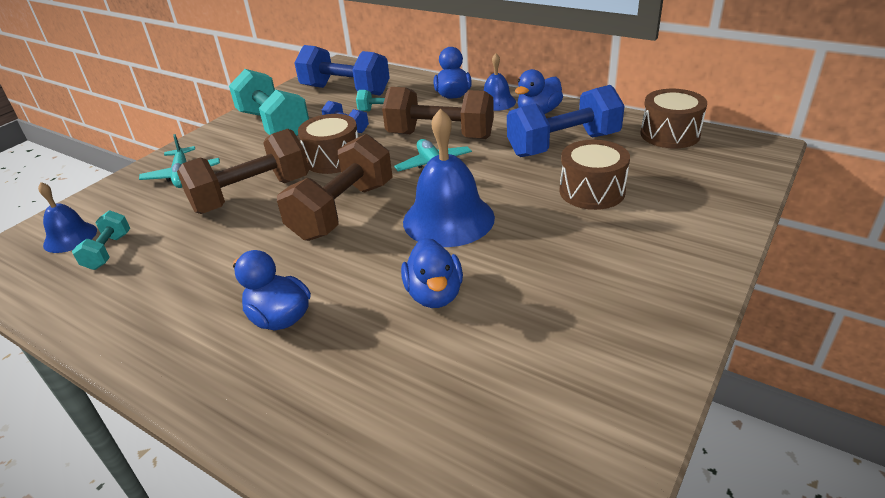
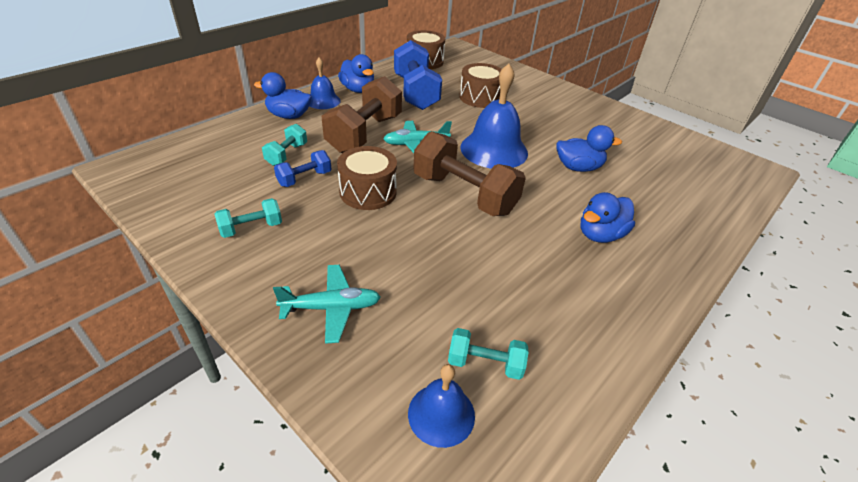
camera: 85 degrees left, 5 degrees up
(252, 195) = (411, 248): brown dumbbell -> none
(273, 125) = (251, 228): turquoise dumbbell -> turquoise dumbbell, size x0.49
(345, 90) = (206, 171): blue dumbbell -> none

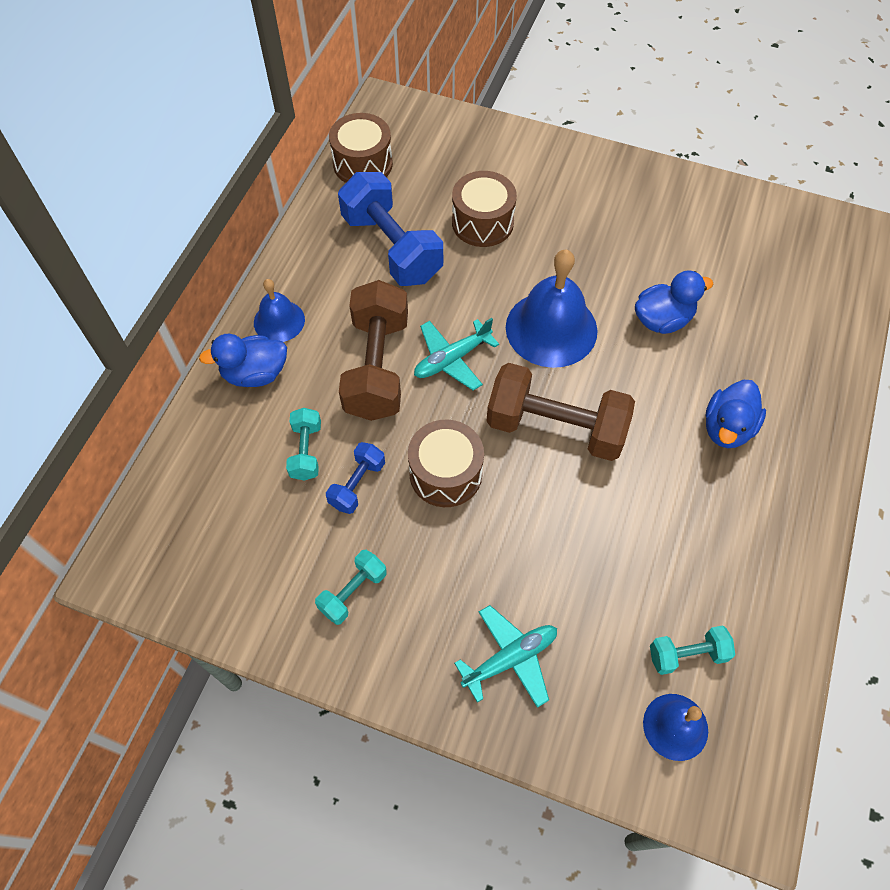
camera: 20 degrees left, 20 degrees up
(358, 90) = (310, 275): blue duck -> none

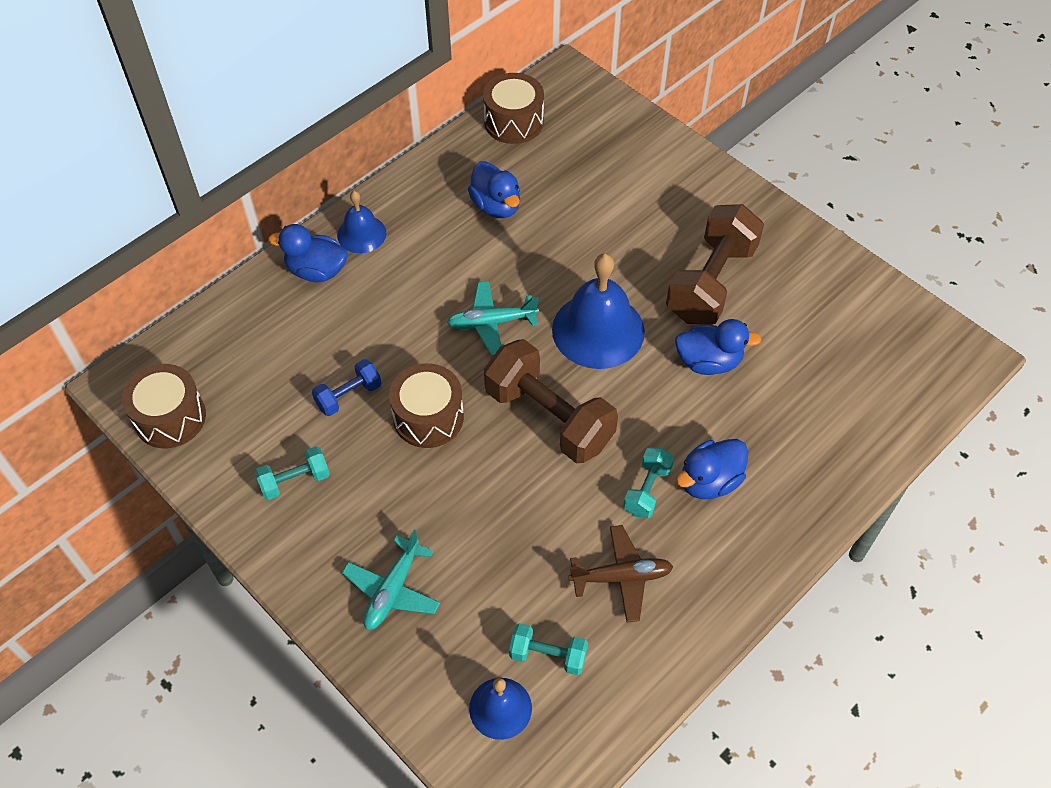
camera: 25 degrees right, 5 degrees down
(306, 451) = (322, 351): turquoise dumbbell -> turquoise dumbbell (647, 490)
(377, 367) = (422, 304): brown dumbbell -> brown dumbbell (711, 282)
(392, 247) = (496, 206): blue dumbbell -> blue duck
(482, 222) = (592, 212): brown drum -> brown drum (170, 417)
(510, 658) = (392, 590): turquoise plane -> turquoise plane turned 120 degrees clockwise
(706, 550) = (621, 577): none -> brown plane

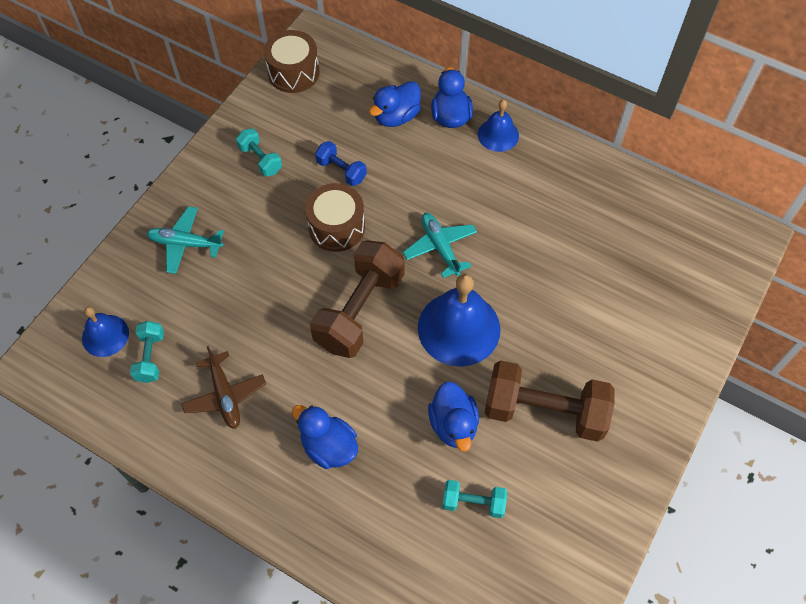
camera: 75 degrees right, 5 degrees up
(496, 206) = (566, 220): blue duck -> blue duck (396, 116)
(513, 122) = (669, 209): brown drum -> none
(647, 490) = (309, 399): turquoise dumbbell -> turquoise dumbbell (473, 502)

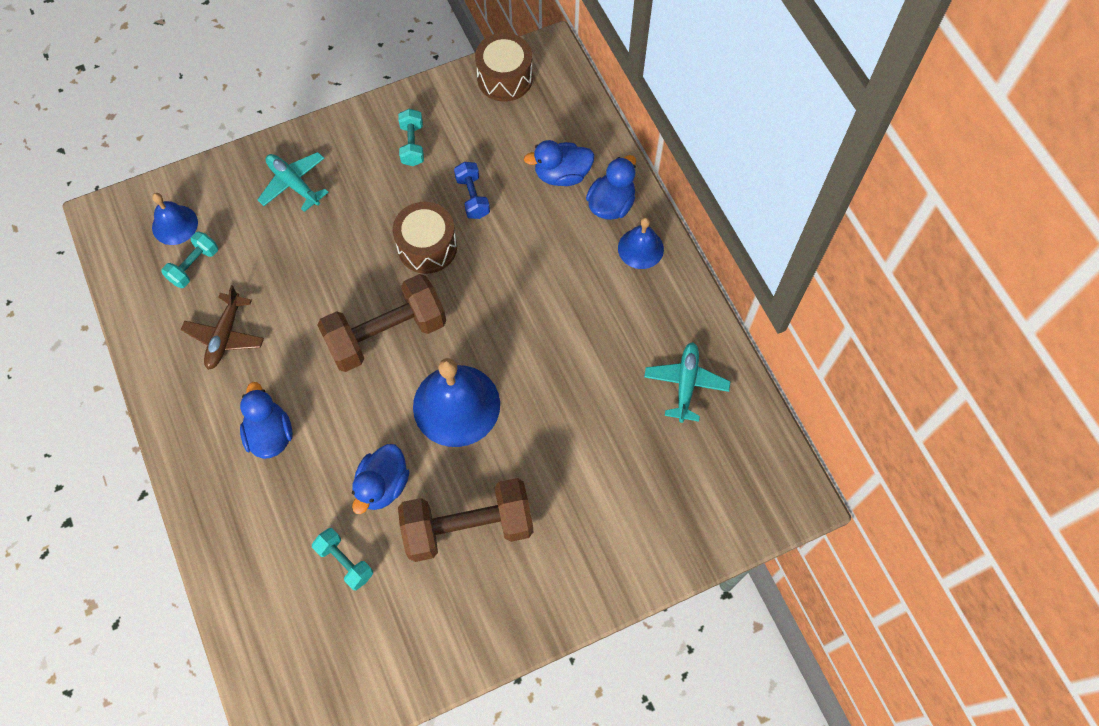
camera: 35 degrees right, 5 degrees up
(440, 247) = (500, 322): turquoise plane -> turquoise plane (685, 384)
(544, 411) = (468, 527): brown dumbbell -> brown dumbbell turned 60 degrees counterclockwise

